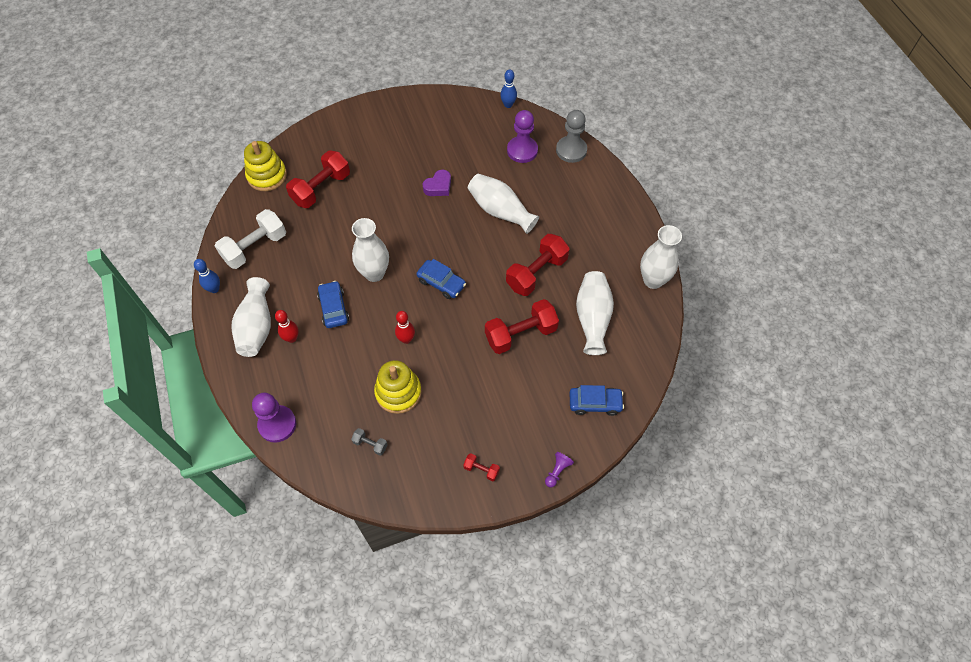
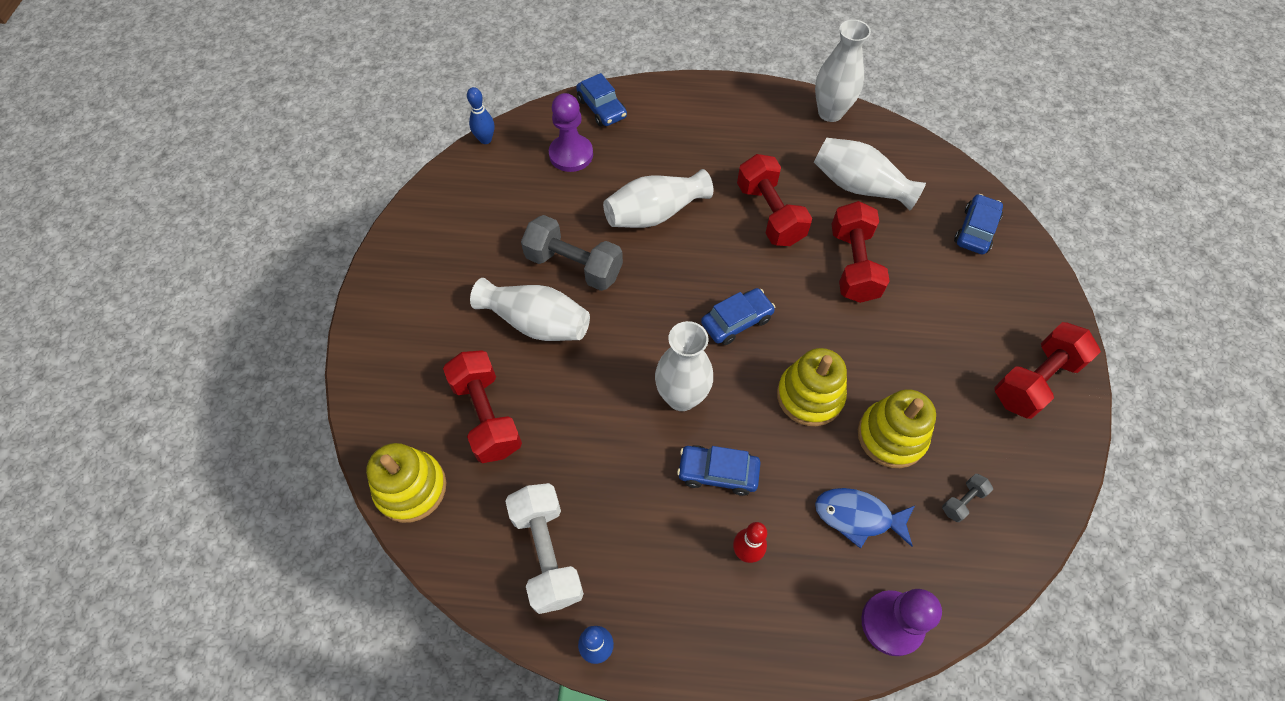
camera: 65 degrees left, 0 degrees up
(257, 327) = (703, 599): white vase -> white vase (536, 323)
(336, 389) = (858, 516): none -> blue fish
(406, 339) = (809, 396): red bowling pin -> yellow stacking toy
(438, 186) = (574, 266): purple heart -> grey dumbbell
(481, 469) = (1034, 380): red dumbbell -> red dumbbell, size x2.20
(557, 471) = (1056, 302): purple pawn -> none
(571, 150) = (602, 108): grey pawn -> blue car

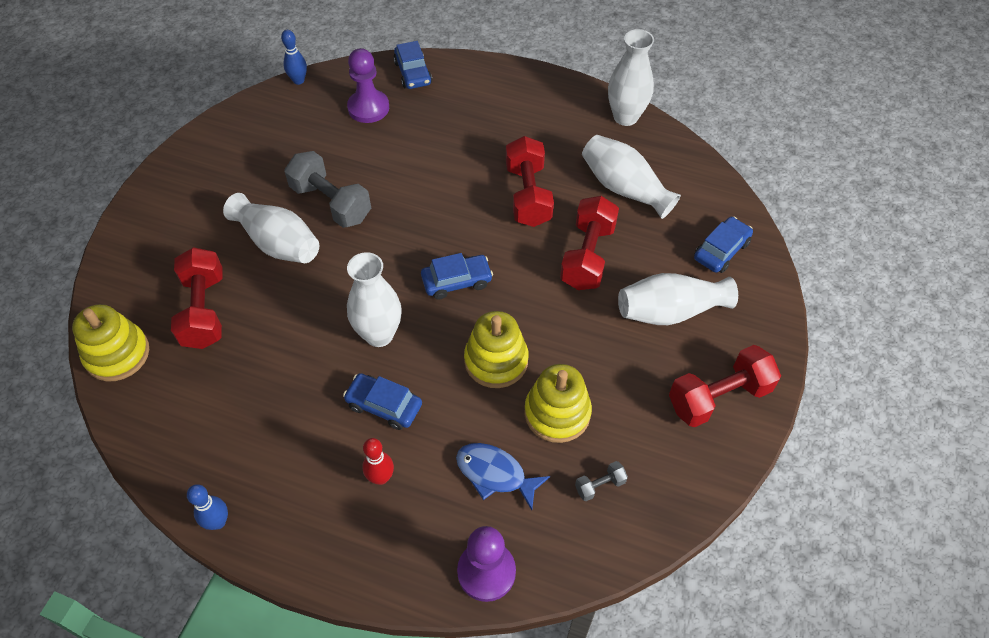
camera: 15 degrees right, 5 degrees down
(547, 553) = (208, 435): white dumbbell -> none
(655, 214) = (422, 173): white vase -> white vase (670, 312)

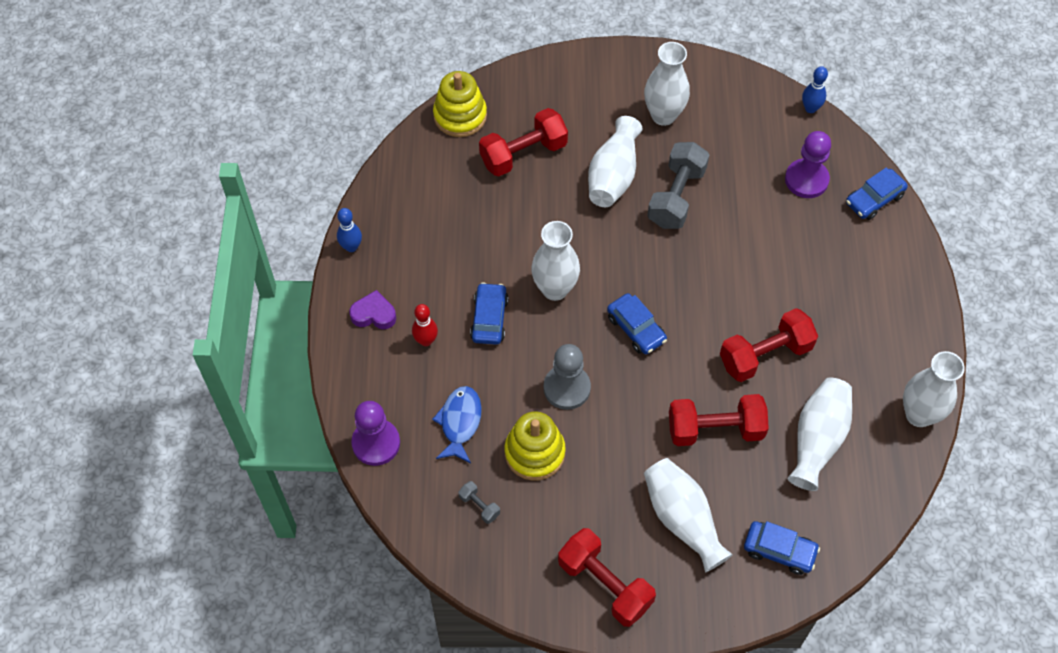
camera: 70 degrees right, 5 degrees up
(236, 182) = (663, 115): none -> white vase
(320, 524) = (374, 314): none -> purple heart
(496, 360) = (567, 388): yellow stacking toy -> grey pawn

